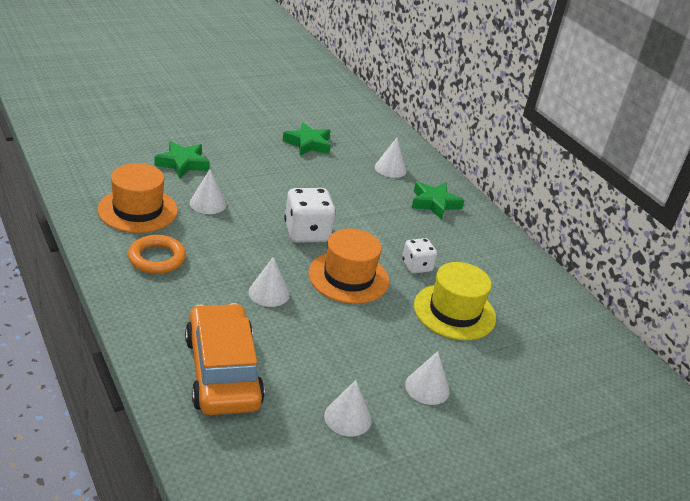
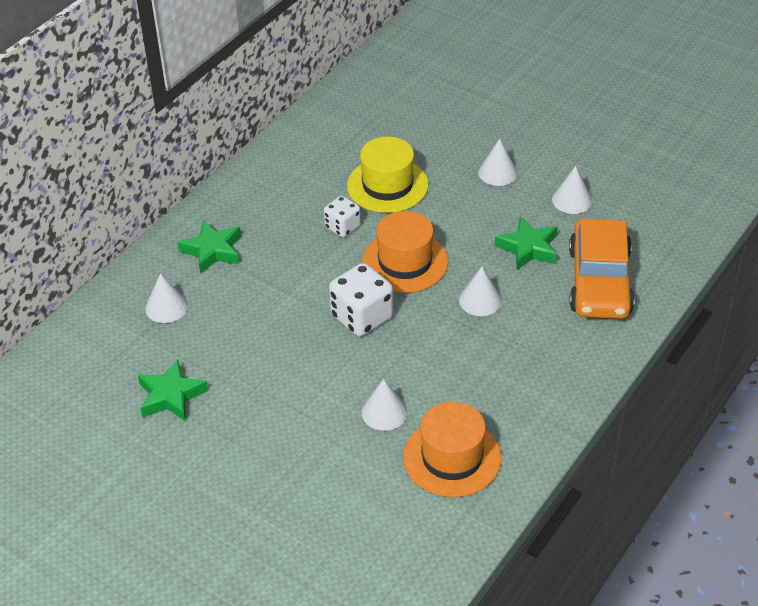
camera: 110 degrees left, 10 degrees up
(157, 258) = (511, 396): orange ring -> none
(182, 164) = (326, 477): green star -> green star (528, 248)
(222, 371) = (599, 281): orange car -> orange car turned 45 degrees counterclockwise

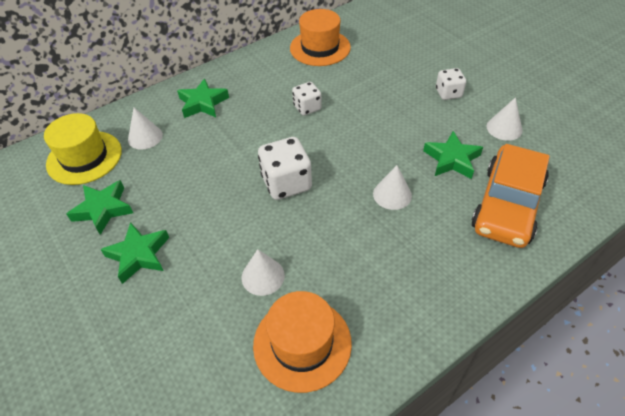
camera: 20 degrees right, 5 degrees up
(242, 428) = (139, 255): none -> green star
(387, 185) = (356, 84): yellow hat -> yellow hat (84, 157)
(405, 262) = (343, 146): orange hat -> orange hat (320, 48)
(497, 172) = (448, 93): white cone -> white dice

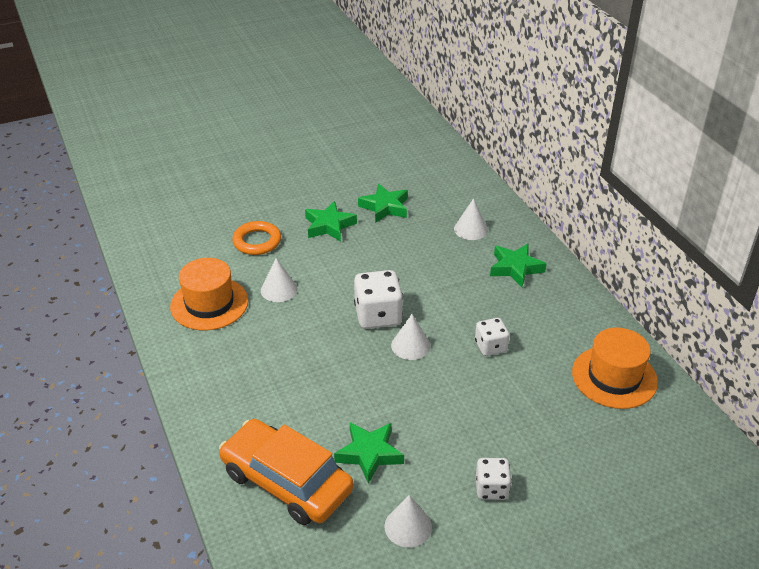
camera: 100 degrees right, 10 degrees down
(84, 157) = (452, 195): yellow hat -> none
(173, 326) = (257, 241): none -> orange ring
(392, 194) = (336, 389): white cone -> white cone (410, 345)

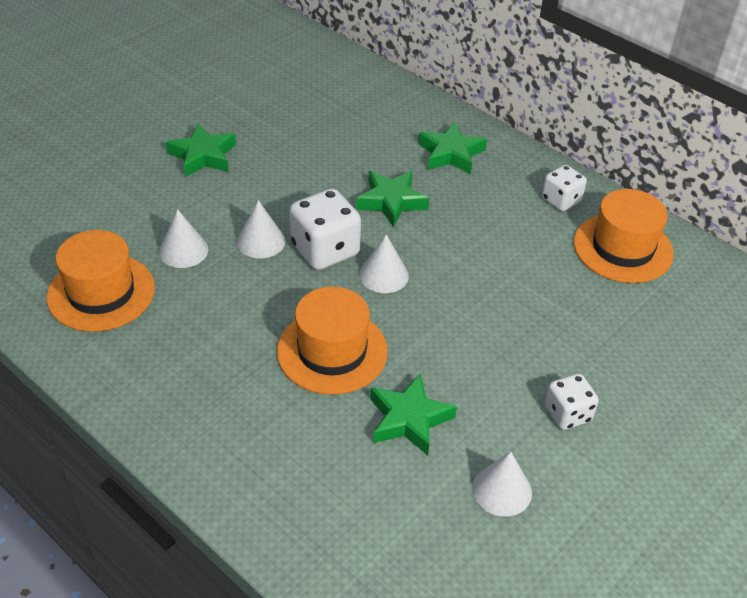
camera: 25 degrees left, 5 degrees up
(257, 241) = (120, 197): orange ring -> none
(286, 481) = (328, 486): orange car -> none
(342, 389) = (332, 351): none -> orange hat
(385, 207) = (259, 118): green star -> green star (391, 201)
(471, 229) = (375, 121): white cone -> white cone (261, 241)
(490, 346) = (474, 251): white dice -> white dice (561, 200)

